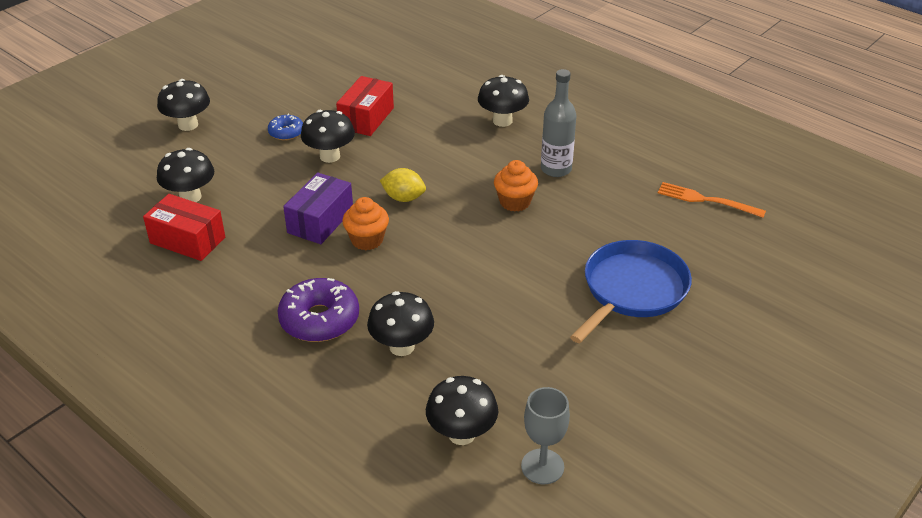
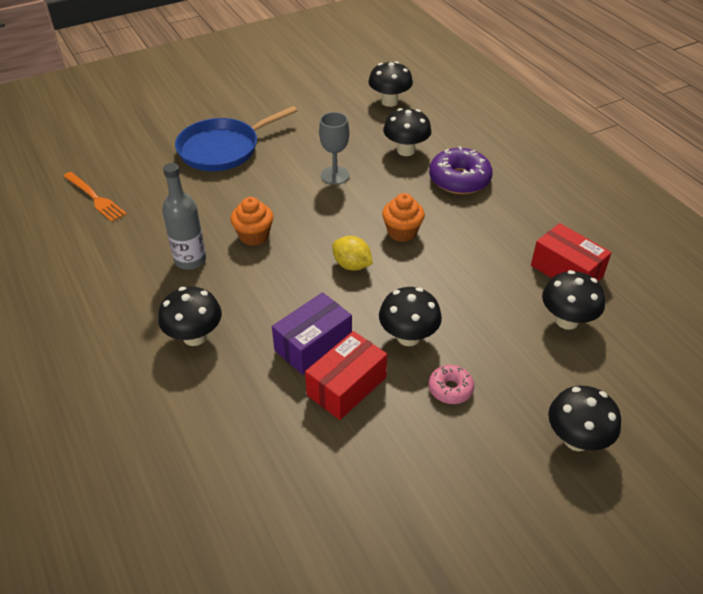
camera: 160 degrees left, 5 degrees up
(286, 132) = (450, 389): blue donut -> pink donut
(320, 221) = (438, 260): purple box -> purple box (313, 344)
(542, 466) = (353, 81): grey goblet -> grey goblet (335, 175)

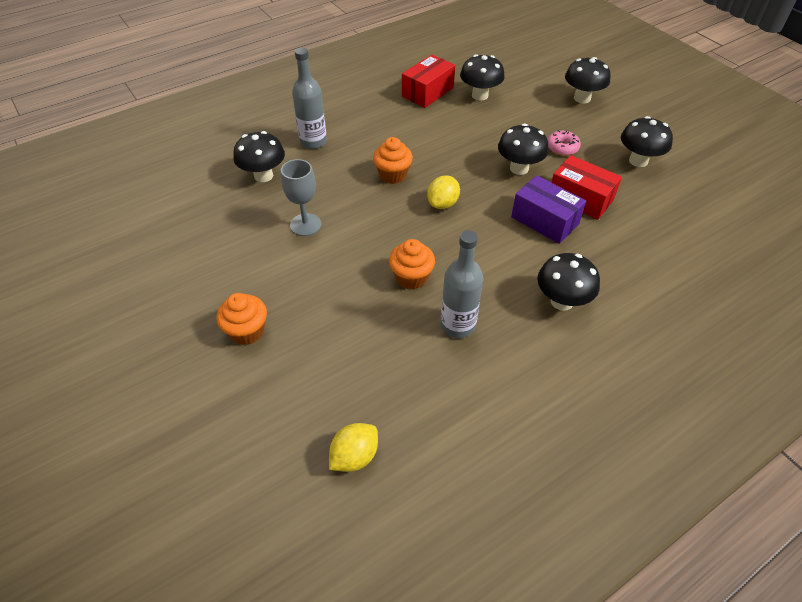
camera: 95 degrees left, 5 degrees up
(95, 198) = (354, 456): orange fork -> yellow lemon
(222, 149) = (247, 331): blue pan -> orange cupcake
(389, 102) = (165, 190): black mushroom -> black mushroom (638, 161)
(459, 179) = (313, 142): purple donut -> grey bottle

